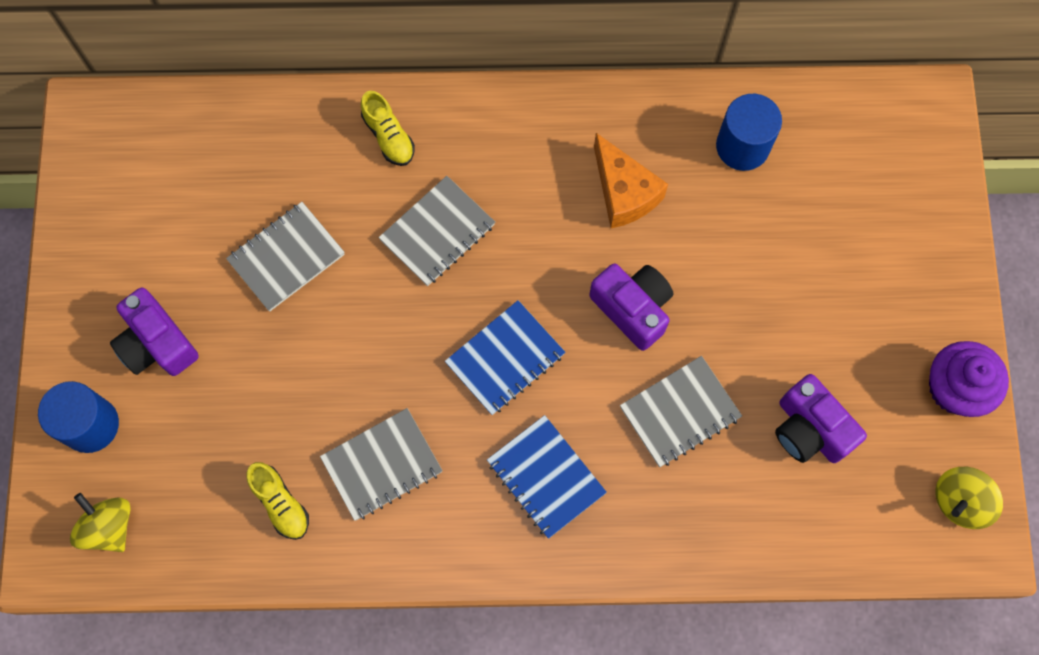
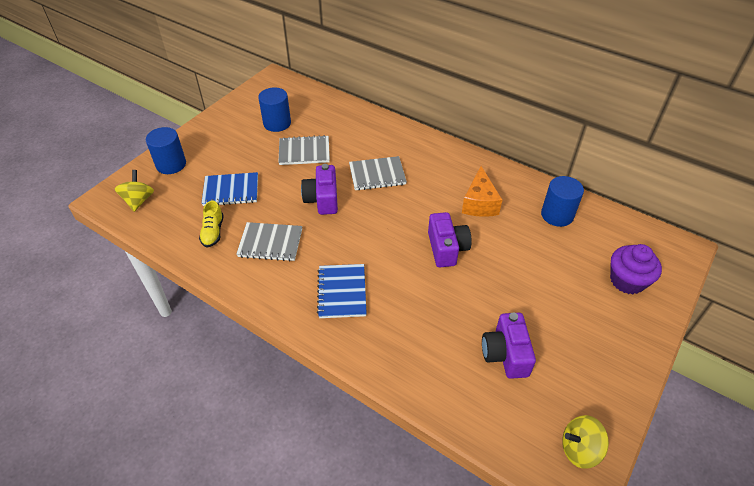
camera: 35 degrees right, 25 degrees down
(157, 344) = (224, 153): purple camera -> purple camera (322, 199)
(188, 223) = (277, 123): none -> blue cylinder
(388, 136) = (386, 135): yellow shoe -> none
(505, 359) = (365, 234): blue notebook -> blue notebook (231, 191)
(680, 412) = (436, 304): grey notebook -> none
(955, 388) = (615, 386): purple cupcake -> purple cupcake (627, 281)

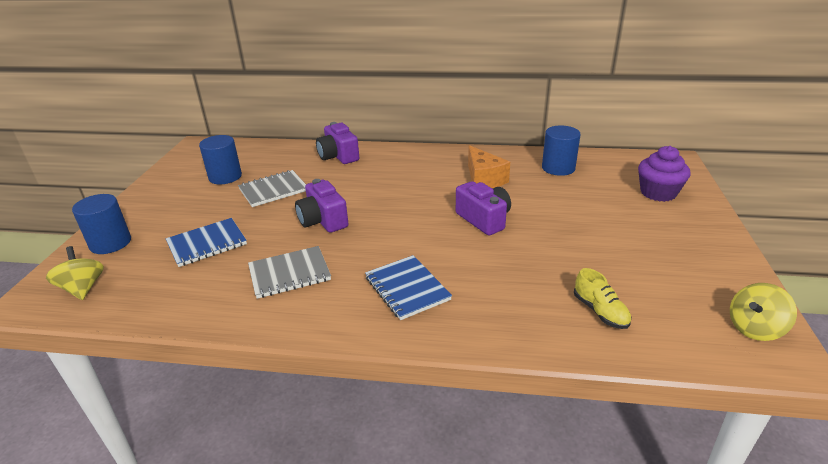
camera: 25 degrees left, 15 degrees down
(213, 232) = (208, 287): yellow shoe -> yellow shoe (600, 312)
(377, 175) = (367, 186): grey notebook -> none
(505, 354) = (615, 280): purple camera -> purple camera (338, 156)

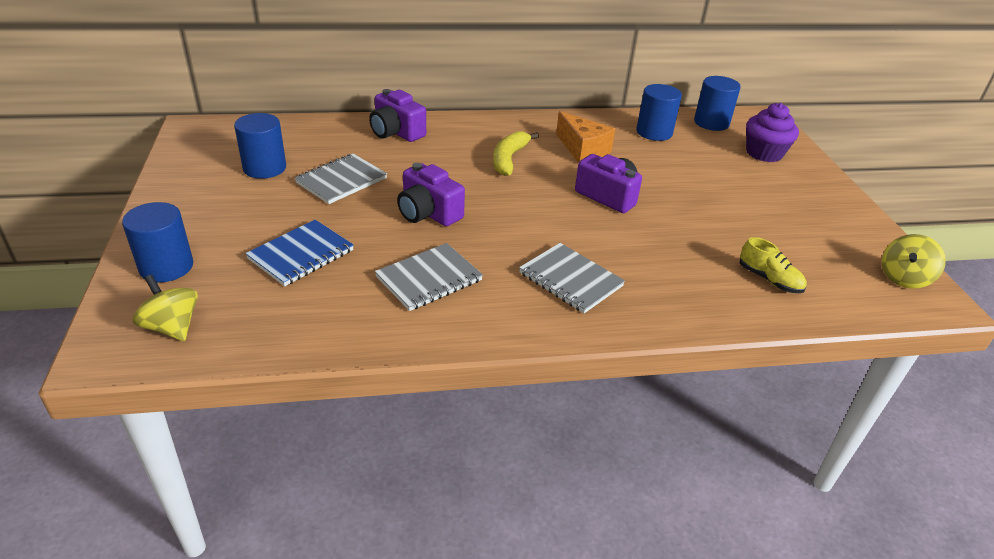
camera: 20 degrees left, 5 degrees up
(407, 288) = (570, 280): blue notebook -> grey notebook
(415, 182) = (509, 159): none -> yellow banana
(618, 163) = (711, 123): none -> blue cylinder

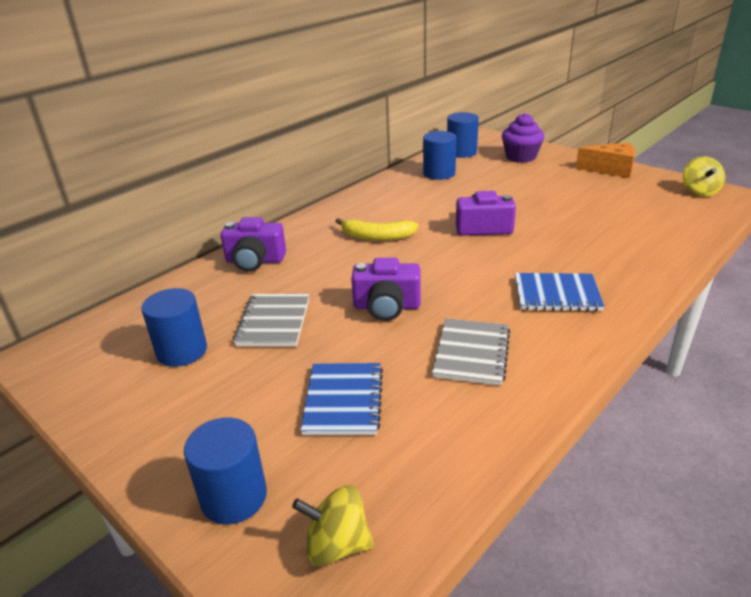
camera: 35 degrees left, 5 degrees down
(509, 159) = (377, 237): yellow banana -> yellow banana turned 60 degrees counterclockwise
(570, 280) = (556, 294): grey notebook -> blue notebook
(583, 150) = (415, 206): orange cheese -> orange cheese (611, 169)
(769, 280) = (649, 228): yellow shoe -> none

